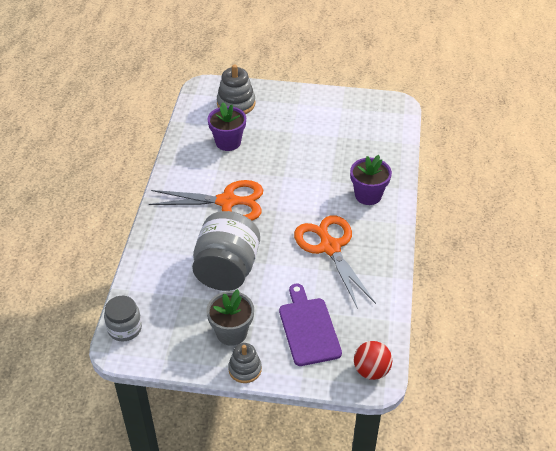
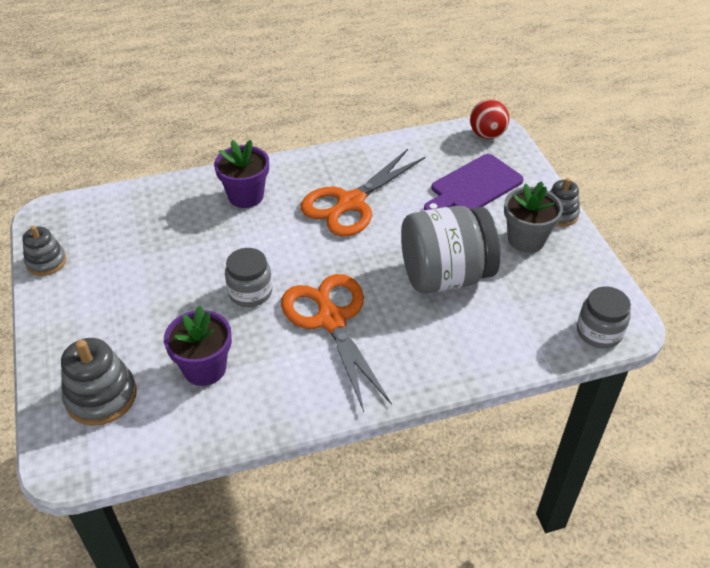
camera: 115 degrees left, 0 degrees up
(273, 174) = (250, 292): none -> grey jar
(352, 99) = (46, 262): none -> grey stacking toy

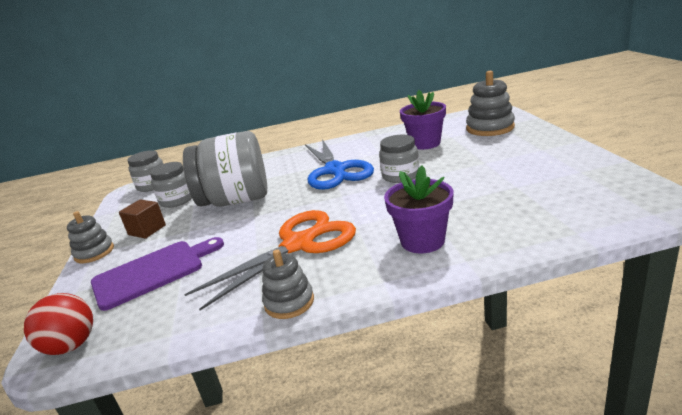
camera: 170 degrees left, 20 degrees down
(46, 262) = (611, 172): grey stacking toy -> grey stacking toy (289, 302)
(331, 319) = (335, 171): orange scissors -> blue scissors
(526, 239) = (147, 230): grey flower pot -> brown cube
(529, 289) = (177, 200): none -> grey jar

